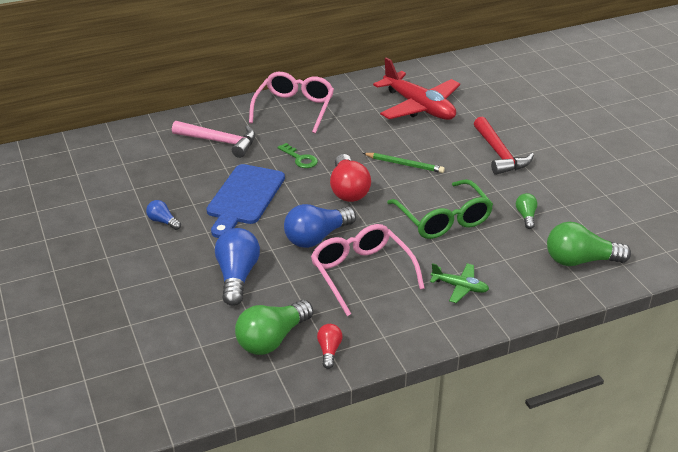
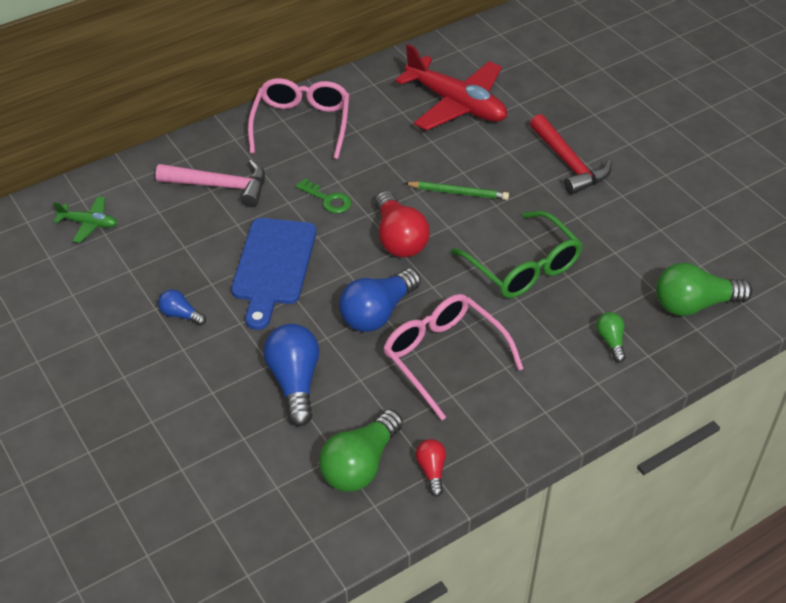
camera: 10 degrees left, 10 degrees up
(460, 287) = (563, 360): green plane -> green plane (89, 224)
(526, 216) = (619, 250): green light bulb -> green light bulb (611, 341)

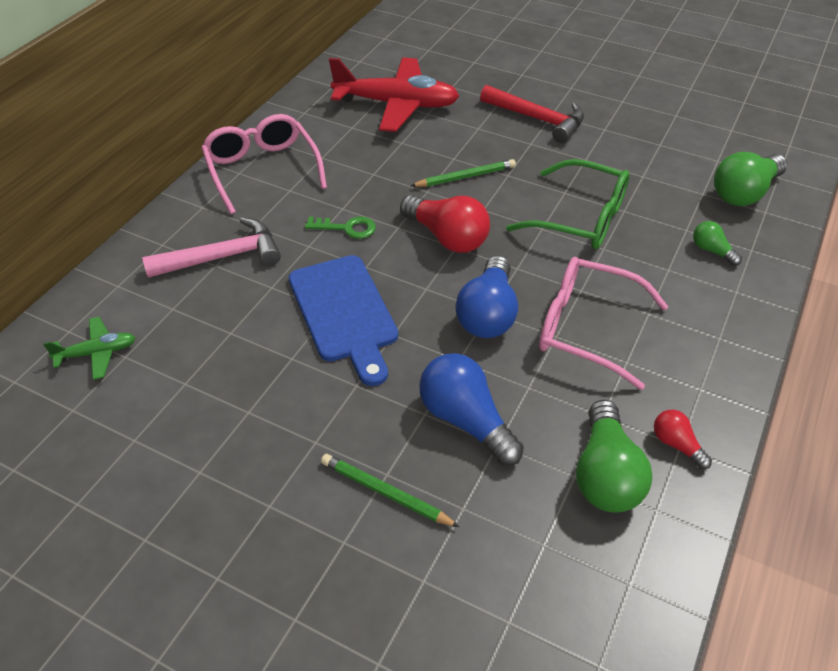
camera: 30 degrees left, 0 degrees up
(181, 315) = (283, 406): blue light bulb -> none
(201, 404) = (385, 493): none -> green pencil

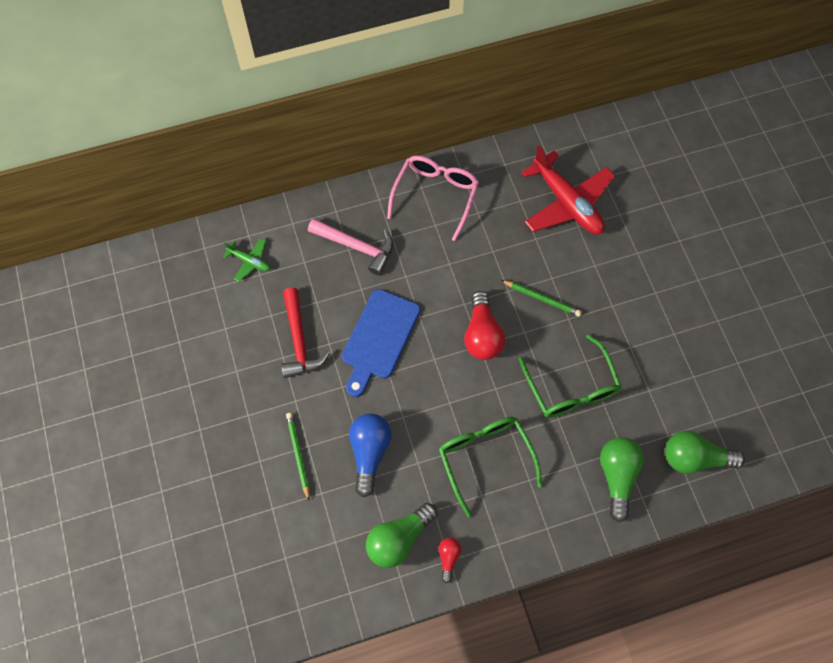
camera: 45 degrees right, 20 degrees up
(347, 228) = (437, 281): green key -> none
(488, 314) = (447, 403): blue light bulb -> none
(537, 119) = (640, 289): red hammer -> red hammer (299, 341)
(586, 328) = (485, 458): pink glasses -> green glasses
(712, 251) = (617, 476): green light bulb -> green light bulb, size x1.94

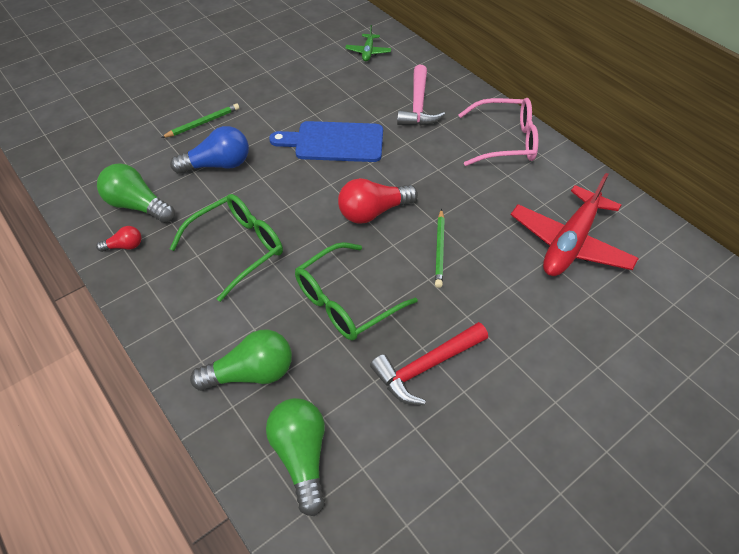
camera: 70 degrees right, 15 degrees down
(299, 341) = (309, 96): red hammer -> red hammer (426, 366)

